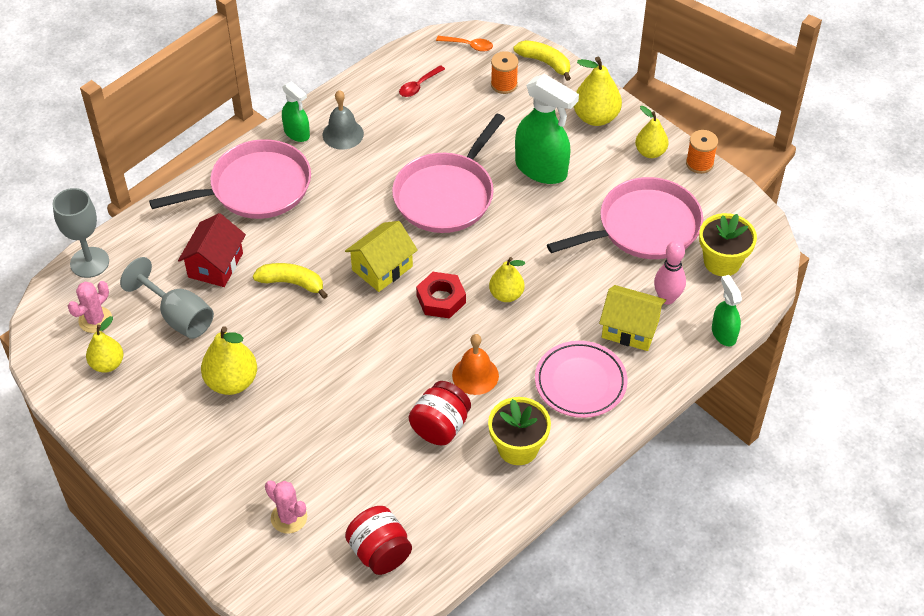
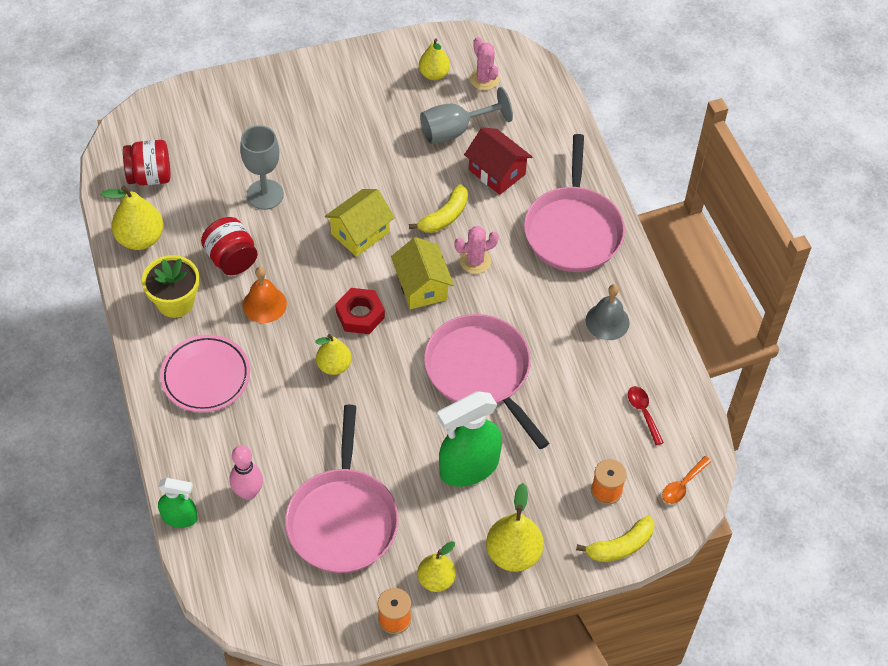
camera: 115 degrees right, 5 degrees up
(89, 262) = (549, 92): grey goblet -> grey goblet (265, 194)
(232, 382) = (366, 143): yellow pear -> yellow pear (140, 238)
(289, 517) = (218, 134): pink cactus -> pink cactus (475, 261)
(297, 133) = (627, 285): green spray bottle -> none
(630, 329) = (235, 444): yellow house -> yellow house (360, 233)
(722, 262) = (259, 565): yellow flower pot -> none

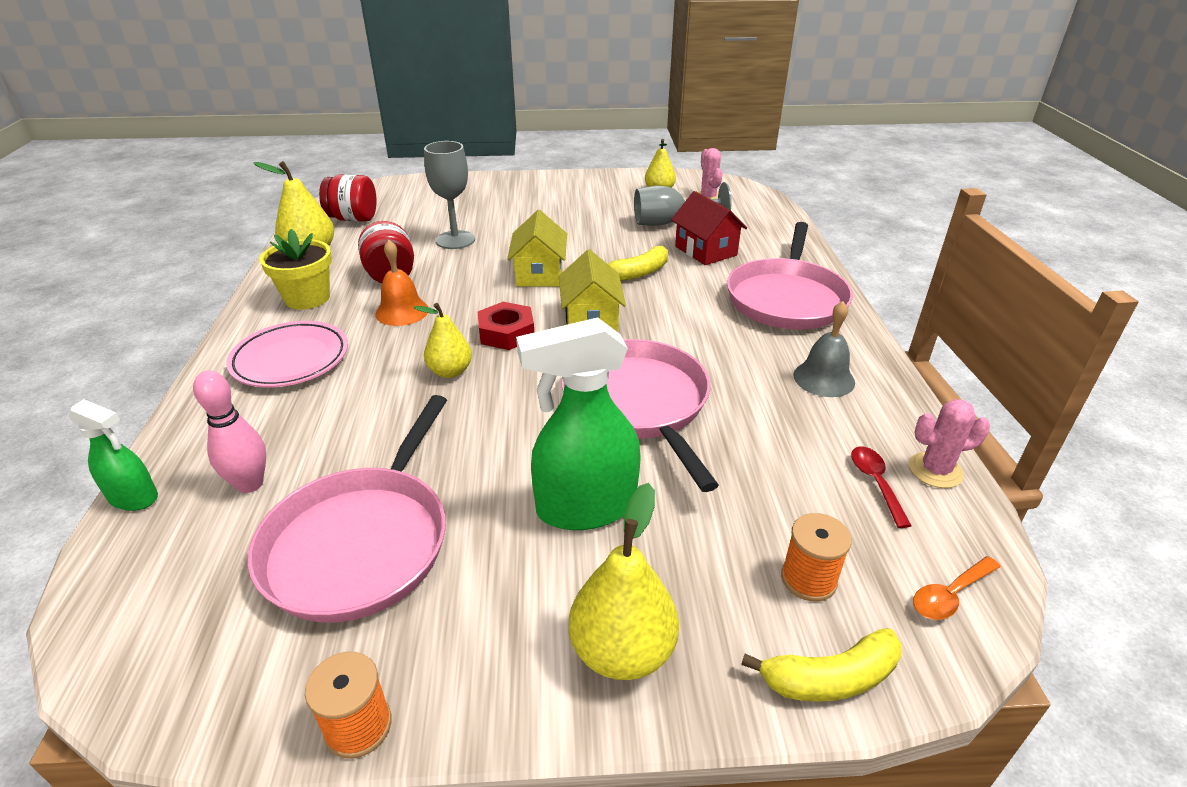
camera: 15 degrees right, 20 degrees down
(360, 233) = (539, 274): yellow house -> yellow house turned 60 degrees counterclockwise
(436, 579) = (467, 668): yellow pear -> none
(475, 261) = (662, 308): pink cactus -> pink cactus (935, 470)

